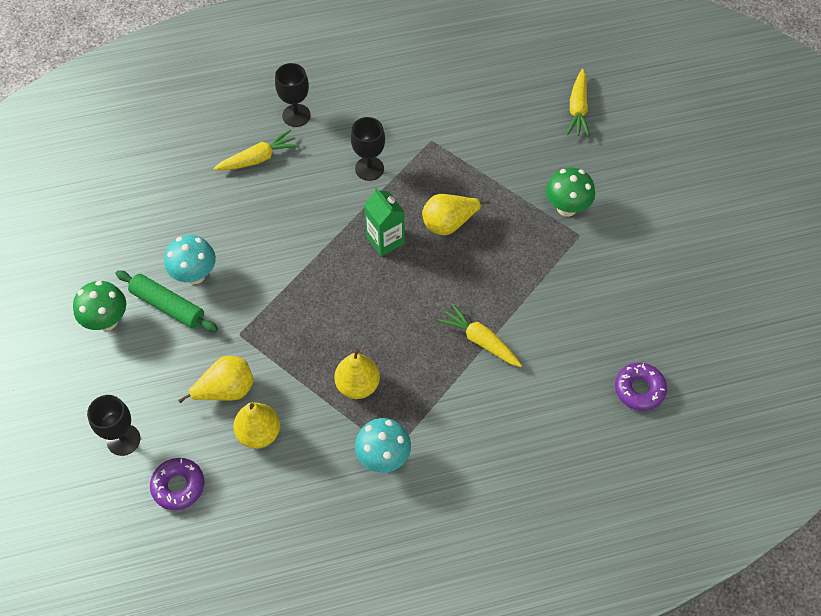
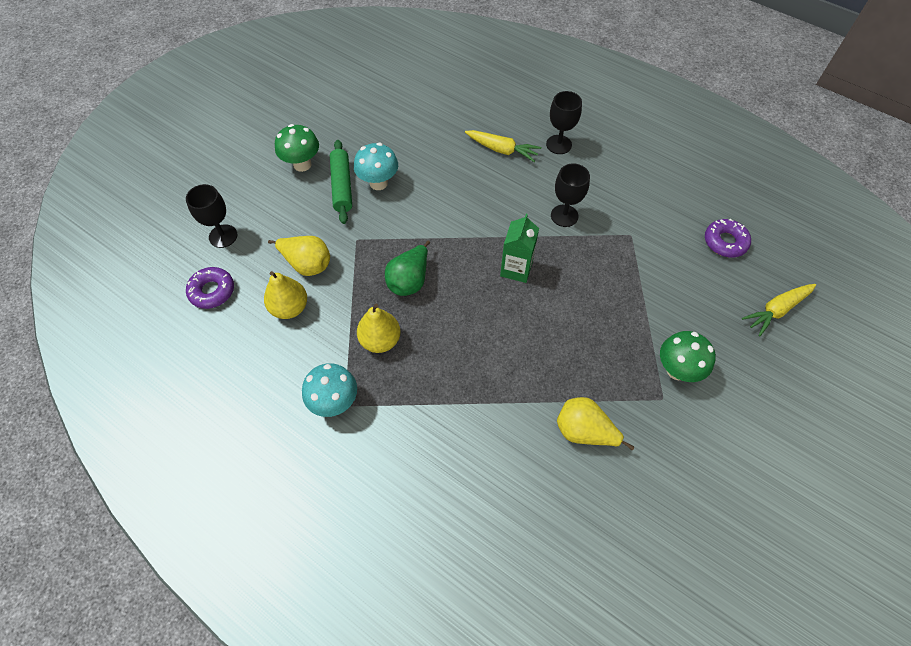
camera: 50 degrees right, 0 degrees up
(321, 323) = (409, 281): none -> green pear
(449, 223) = (573, 298): yellow pear -> yellow pear (584, 431)
(480, 340) = (494, 396): yellow carrot -> none
(639, 389) = (565, 559): purple donut -> purple donut (725, 242)

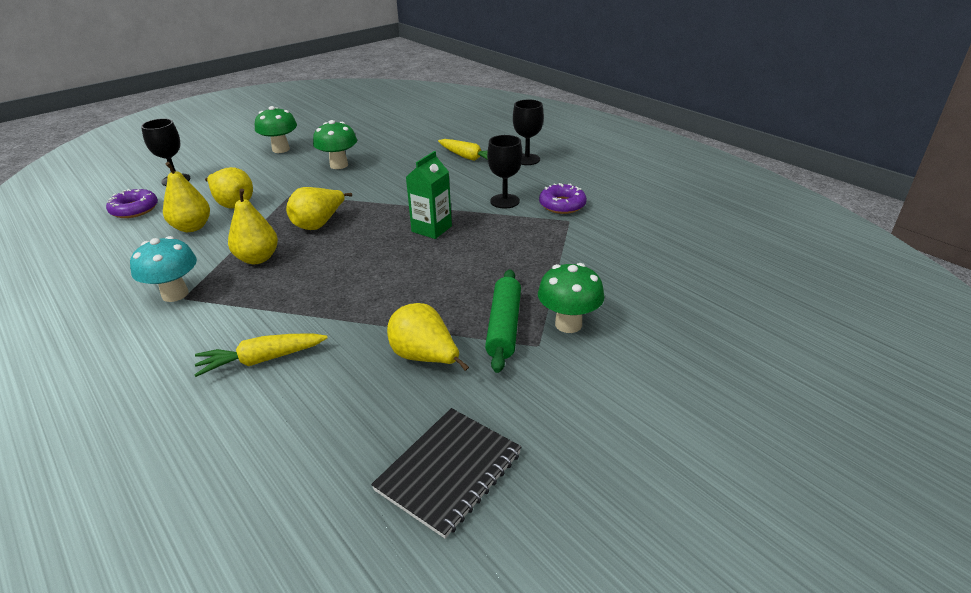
camera: 15 degrees right, 25 degrees down
(342, 186) = (304, 164): green rolling pin -> green rolling pin (504, 326)
(378, 183) = (339, 165): turquoise mushroom -> green mushroom
(409, 281) = (319, 224): green pear -> yellow pear
(650, 538) = (449, 471): none -> black notebook
(725, 242) = (674, 236): purple donut -> purple donut (562, 205)
(776, 310) = (717, 293): yellow carrot -> yellow carrot (262, 360)

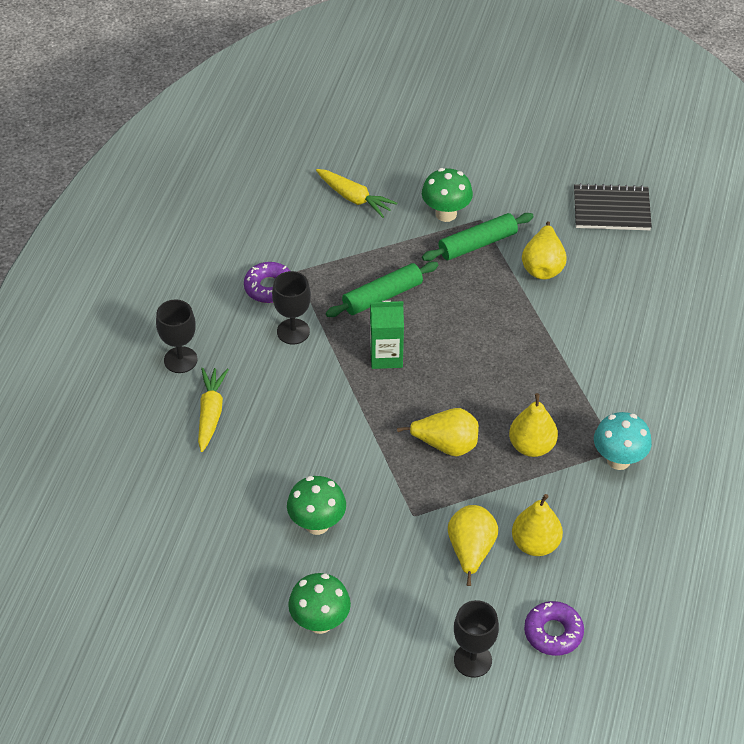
camera: 125 degrees left, 15 degrees up
(262, 360) = (622, 346): yellow carrot -> yellow carrot (354, 198)
(496, 248) = (382, 296): none -> green rolling pin

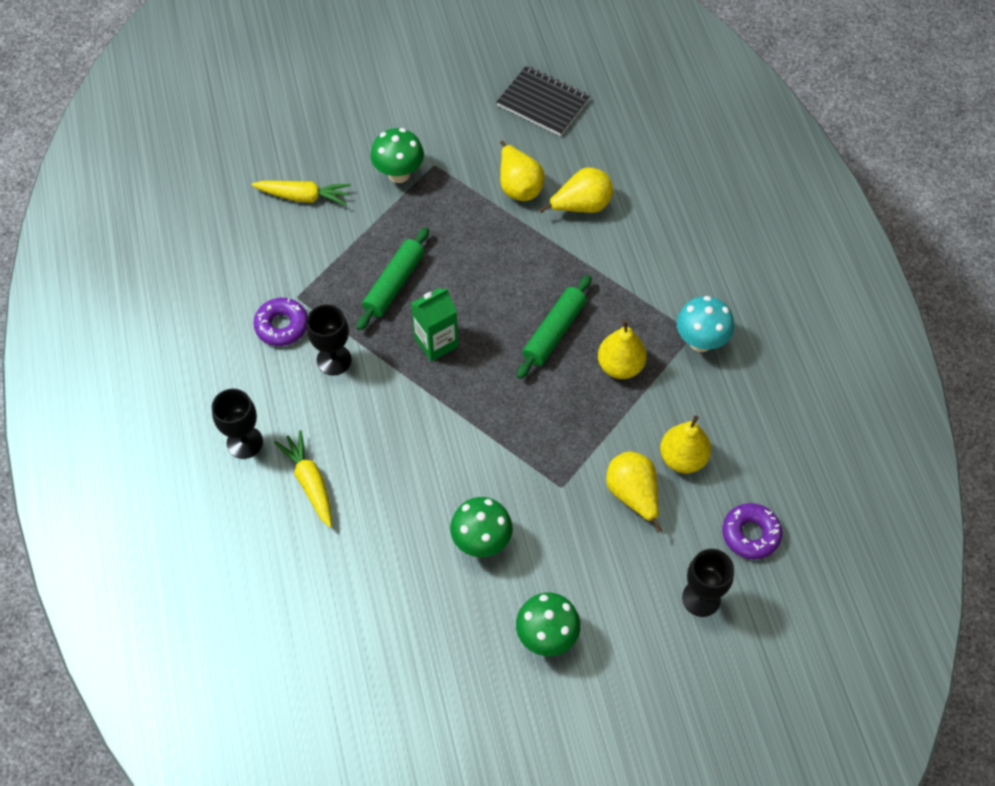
camera: 30 degrees left, 10 degrees up
(446, 445) = (546, 403): yellow pear -> yellow pear (581, 206)
(477, 244) = (447, 191): green rolling pin -> green rolling pin (554, 332)
(611, 209) = (543, 103): black notebook -> black notebook turned 60 degrees clockwise

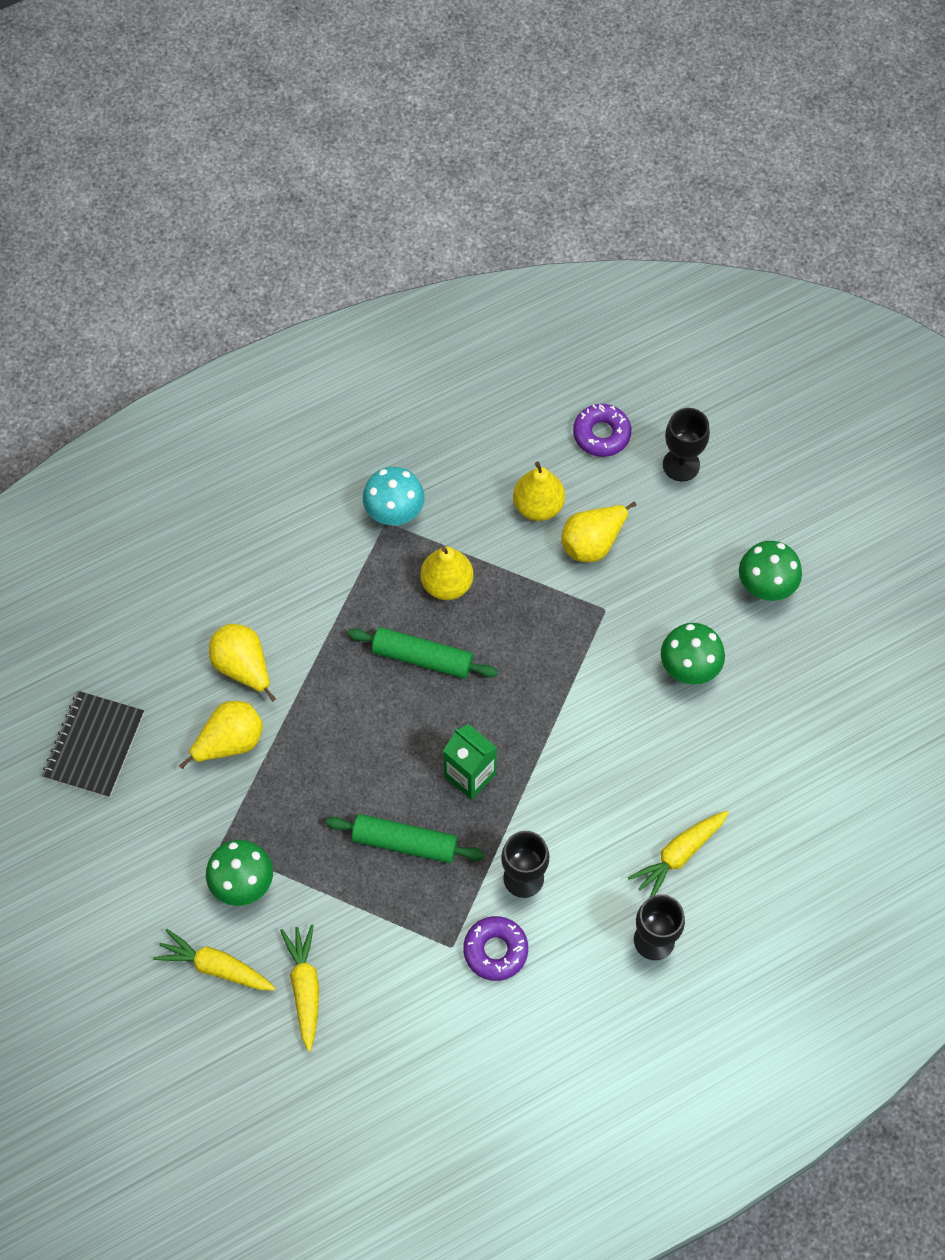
camera: 105 degrees left, 5 degrees up
(341, 146) = (216, 966): none -> yellow carrot

